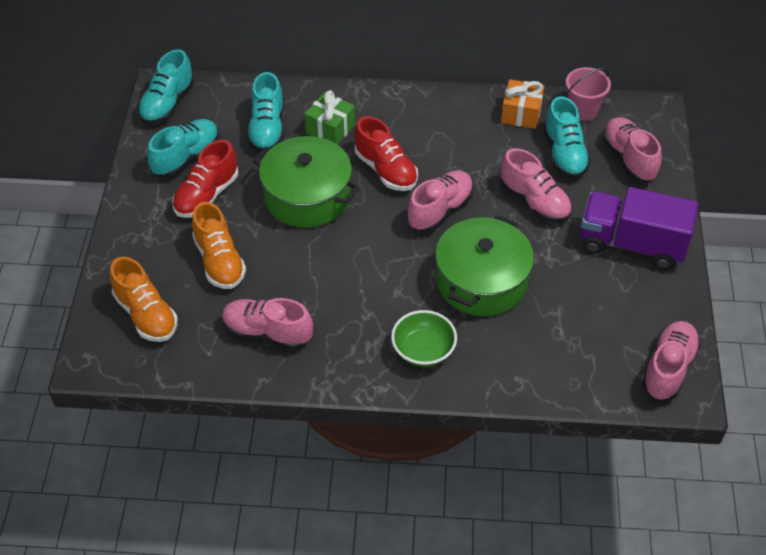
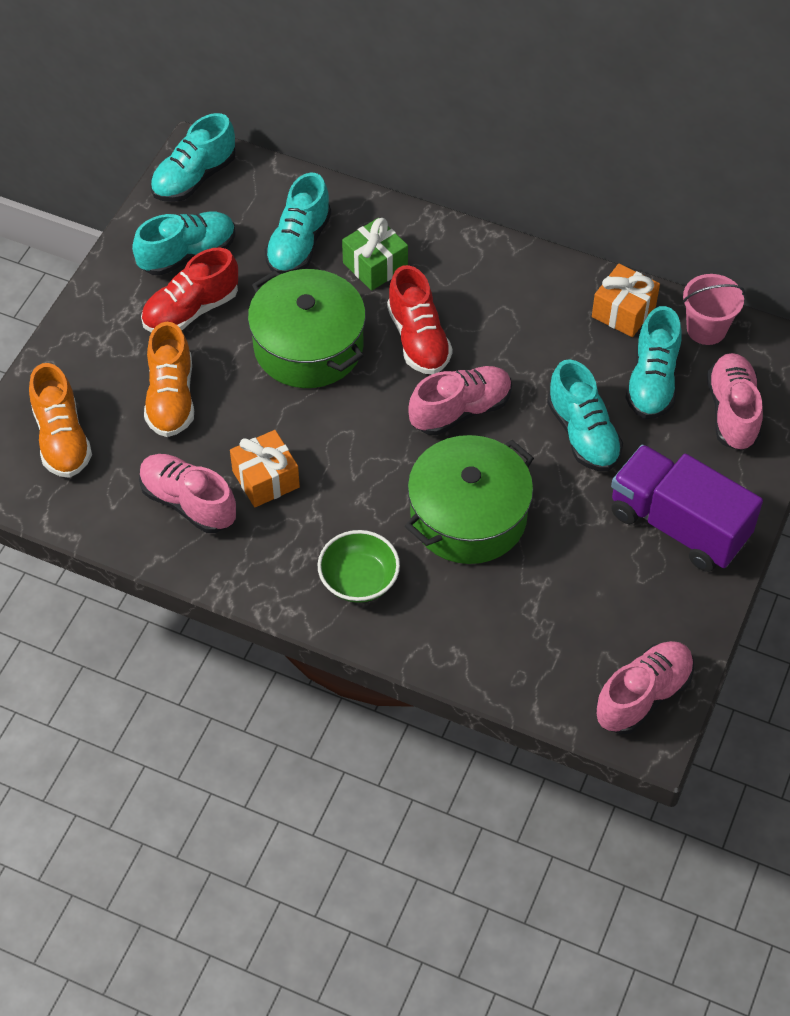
camera: 20 degrees right, 5 degrees up
(319, 298) = (266, 479): none -> orange gift
(534, 202) = (583, 434): pink shoe -> turquoise shoe

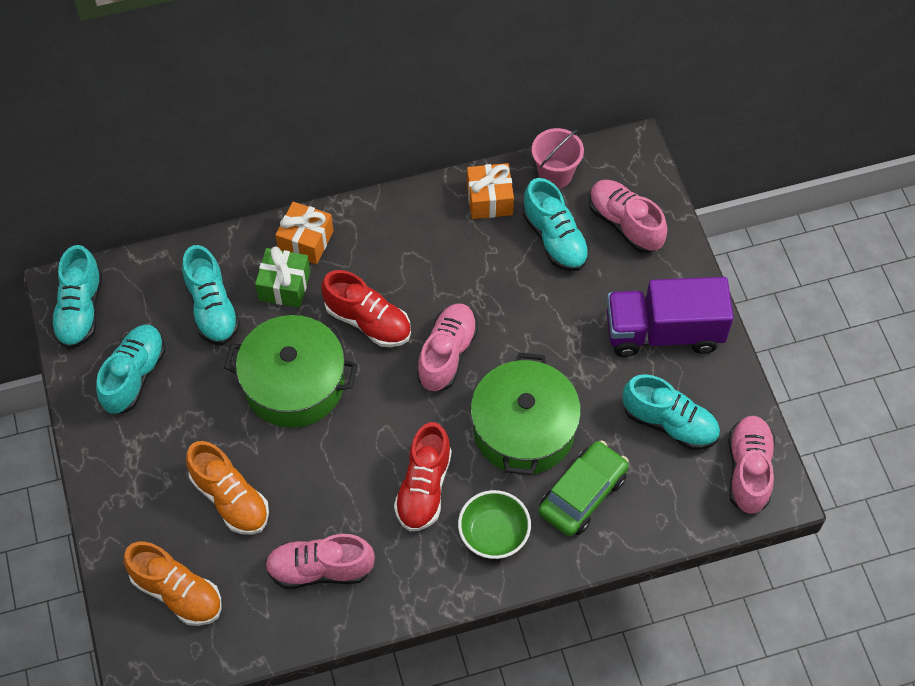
camera: 40 degrees left, 5 degrees up
(191, 310) = (179, 418): red shoe -> red shoe (424, 488)
(266, 479) = (359, 508): orange gift -> orange gift (306, 241)
(468, 605) = (582, 494): none -> green car
(583, 434) = (544, 311): turquoise shoe -> turquoise shoe (669, 423)

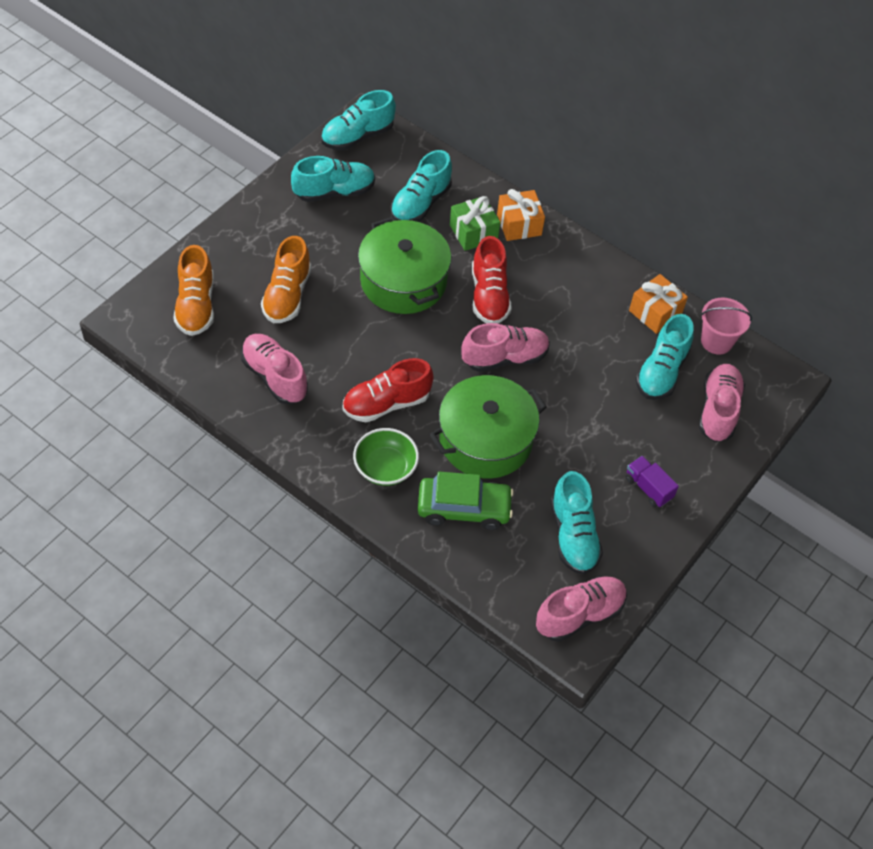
camera: 50 degrees right, 5 degrees down
(663, 332) = (648, 488): purple truck -> purple truck, size x0.46

